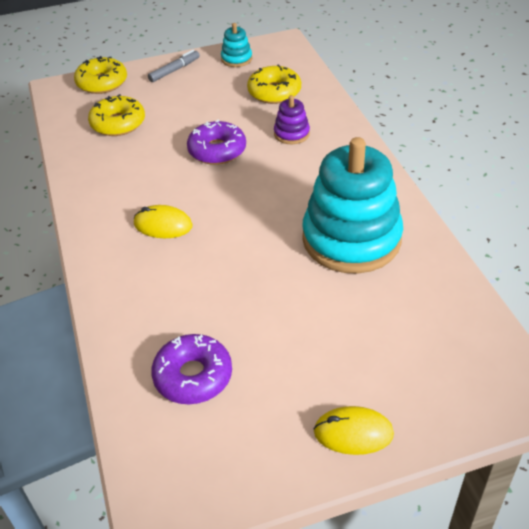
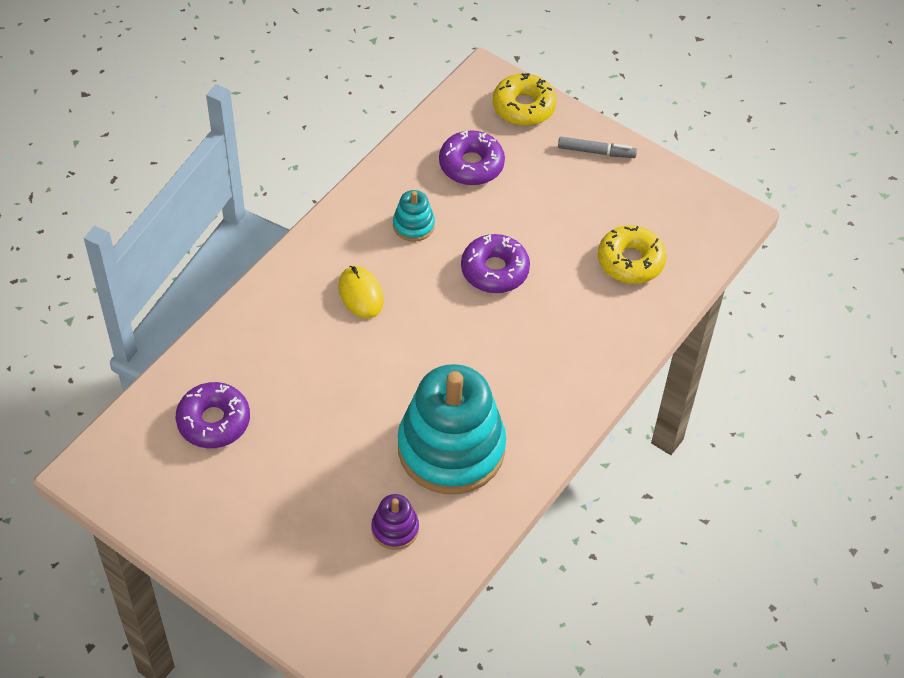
camera: 50 degrees right, 10 degrees up
(118, 123) = (471, 165): yellow donut -> purple donut
(236, 59) = (663, 192): turquoise stacking toy -> turquoise stacking toy (413, 225)
(291, 134) = (571, 316): purple stacking toy -> purple stacking toy (395, 529)
(353, 433) = (233, 559): yellow mouse -> none

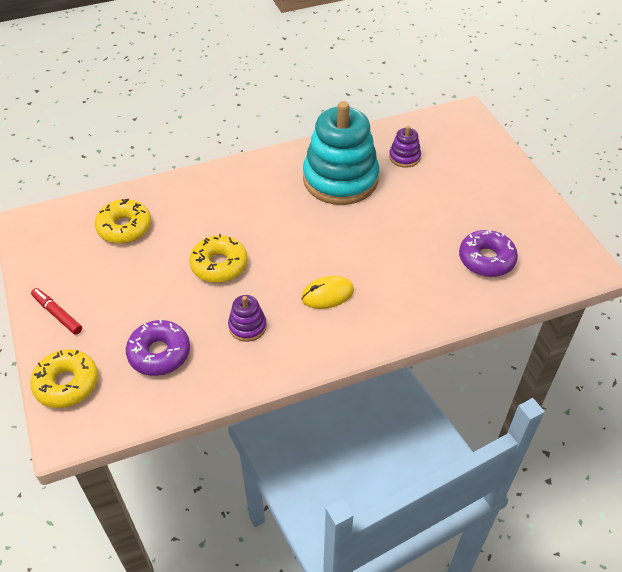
camera: 145 degrees left, 5 degrees down
(360, 294) = (327, 294): yellow mouse -> yellow mouse turned 60 degrees clockwise
(413, 225) = (247, 326): turquoise stacking toy -> purple stacking toy
(494, 270) = (219, 265): purple donut -> yellow donut
(596, 152) = (57, 314): grey marker -> red marker

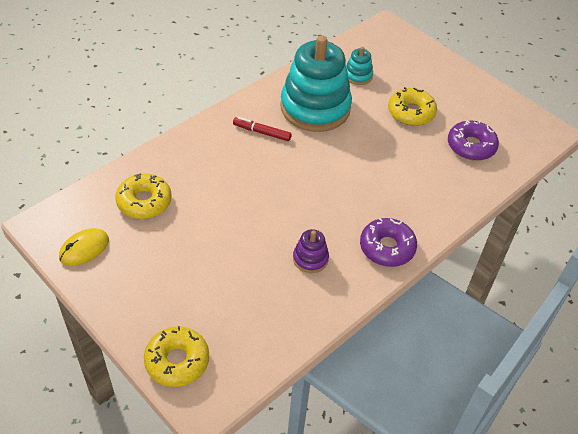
camera: 25 degrees left, 0 degrees up
(57, 314) = (128, 300): red marker -> red marker (262, 132)
(159, 353) = (246, 306): purple donut -> purple donut (387, 247)
(219, 265) = (253, 212): yellow donut -> yellow donut (411, 112)
(327, 294) = (362, 211): yellow mouse -> yellow mouse (84, 249)
(404, 157) = (358, 76): purple stacking toy -> turquoise stacking toy

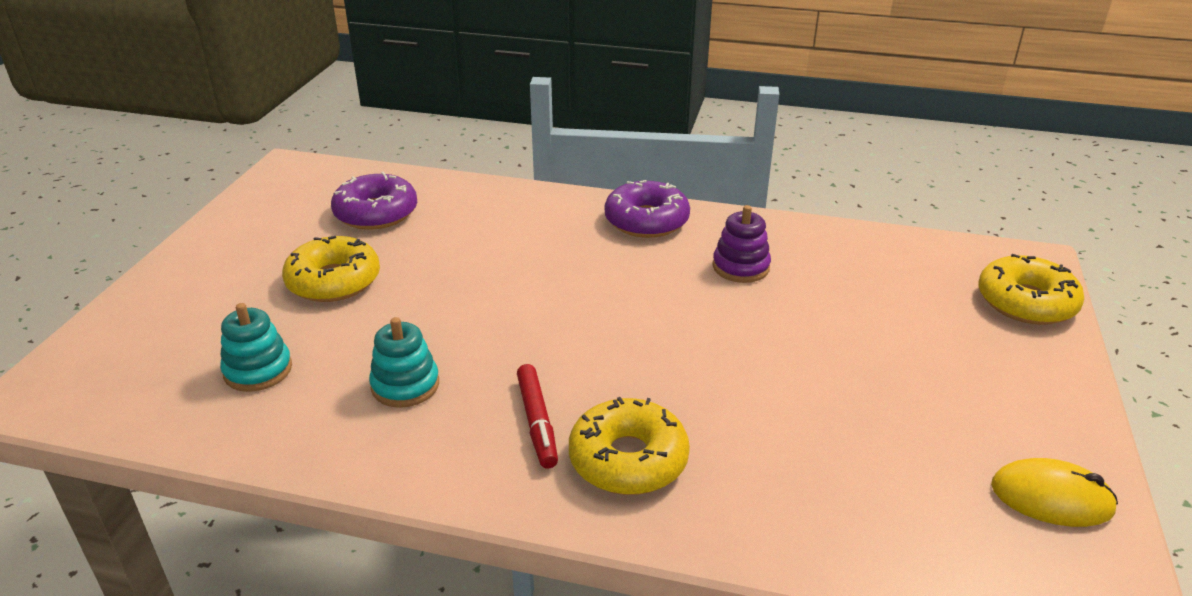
camera: 120 degrees left, 15 degrees down
(144, 202) = (870, 483): yellow donut -> yellow donut (628, 459)
(315, 108) = (405, 385): turquoise stacking toy -> turquoise stacking toy, size x0.43

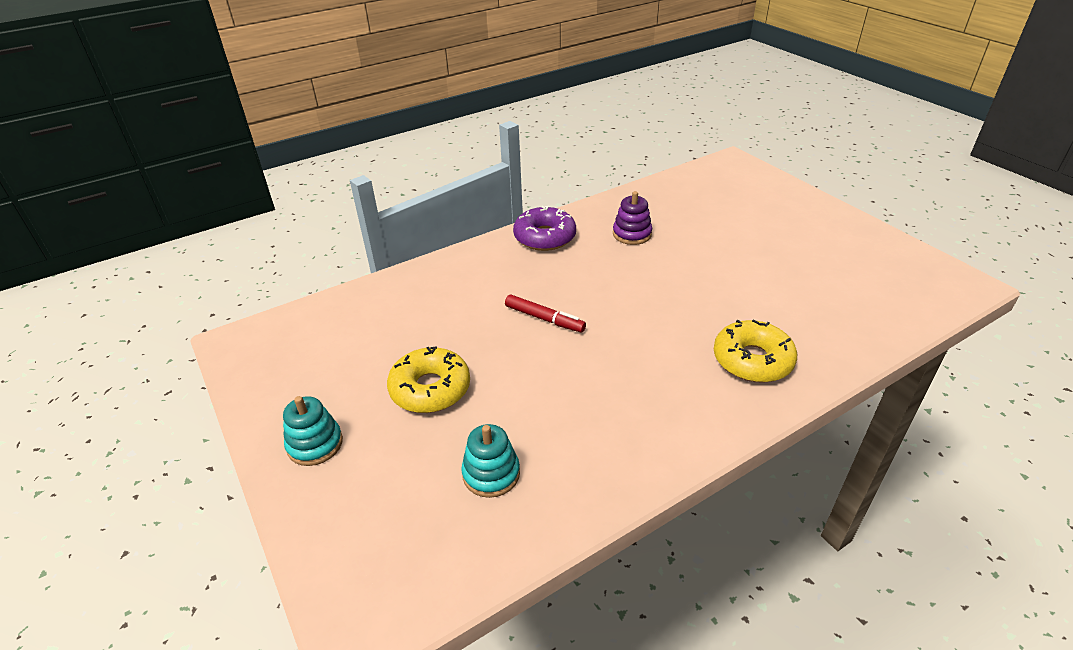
camera: 45 degrees left, 5 degrees up
(376, 213) = (372, 330): purple donut -> none
(405, 385) = (591, 411): turquoise stacking toy -> turquoise stacking toy (315, 444)
(537, 422) = (686, 376): red marker -> red marker (544, 319)
(1026, 302) = (760, 181): yellow donut -> none
(1051, 497) = (894, 258): yellow mouse -> none

